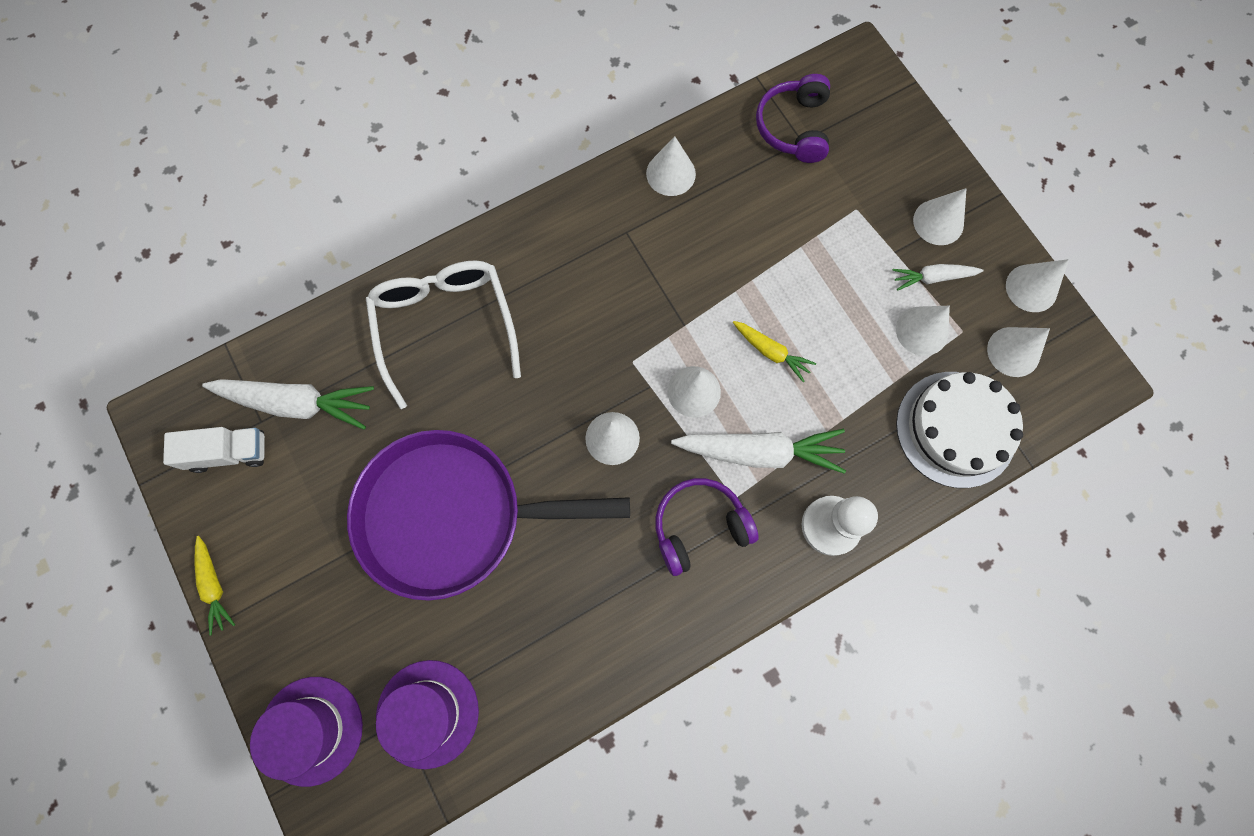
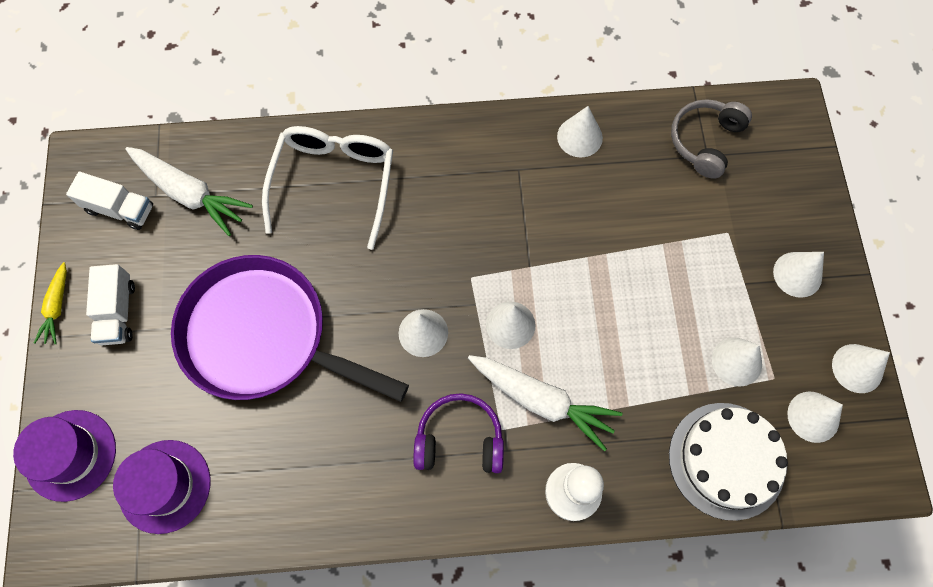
camera: 25 degrees right, 5 degrees down
(284, 561) = (118, 312): none -> white truck
(771, 352) = (593, 321): yellow carrot -> none
(793, 127) = (705, 141): purple headphones -> grey headphones
(932, 278) = (769, 320): white carrot -> none

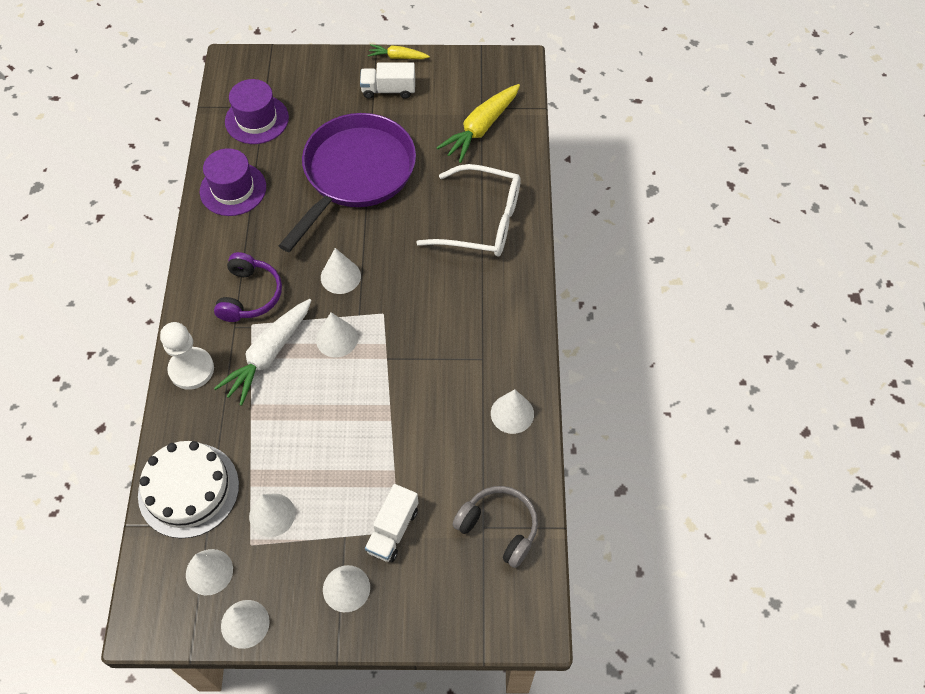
camera: 95 degrees right, 10 degrees down
(70, 455) = (289, 70): purple hat -> purple hat (233, 189)
(120, 209) = (472, 87): white truck -> white truck (393, 530)
(189, 193) = (481, 128): white carrot -> yellow carrot

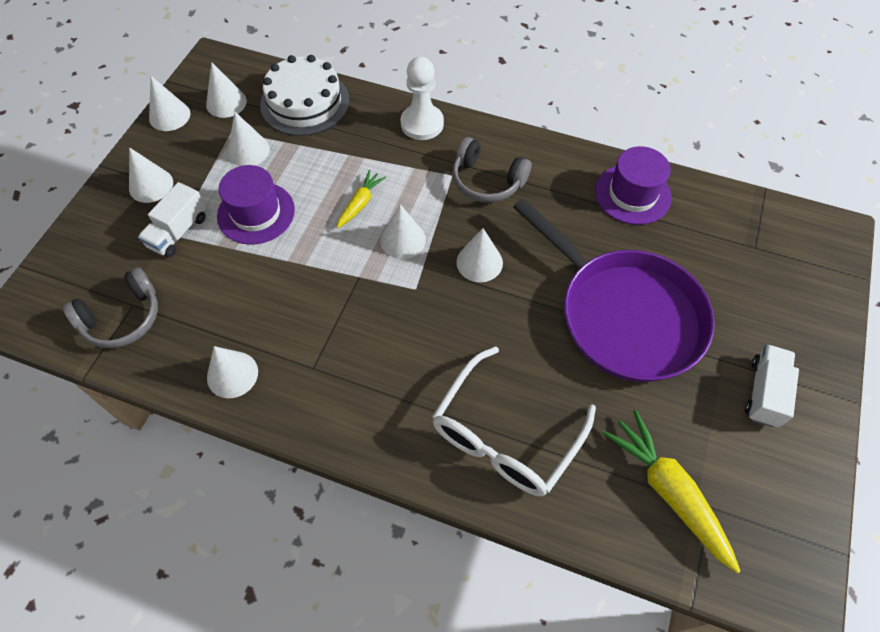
camera: 110 degrees right, 0 degrees up
(250, 295) = (487, 181): purple headphones -> grey headphones
(257, 119) = (735, 236): purple hat -> purple hat (256, 213)
(269, 355) = (410, 181): white carrot -> none
(393, 530) = (178, 231): white truck -> white truck turned 105 degrees counterclockwise
(398, 57) = (829, 423): yellow carrot -> yellow carrot (360, 203)

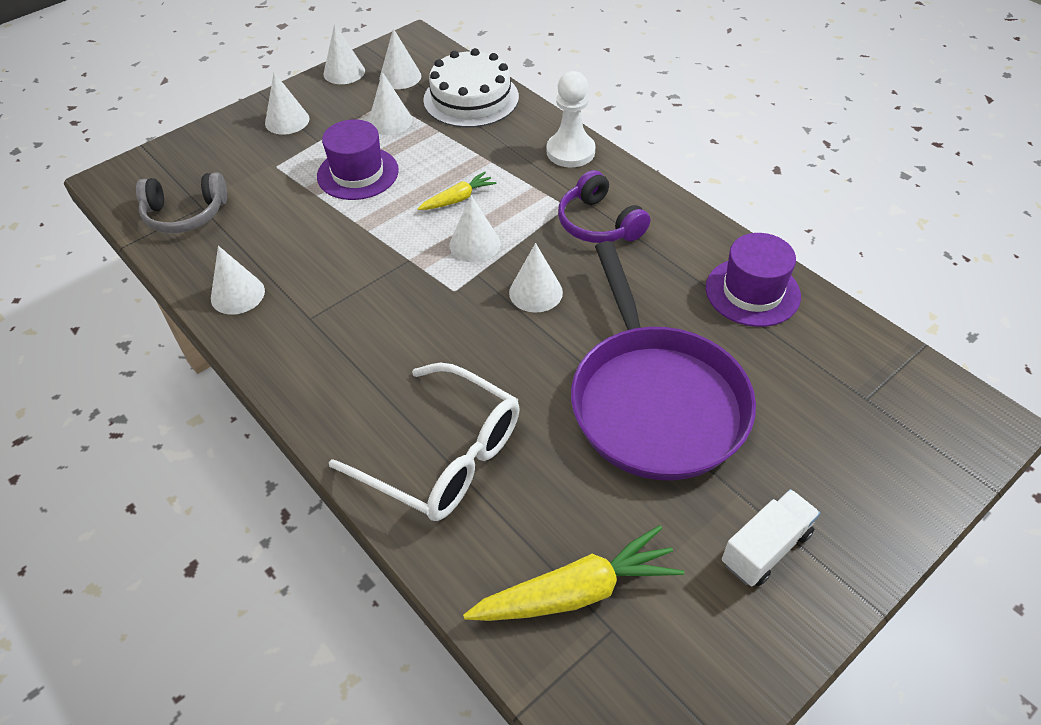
camera: 30 degrees right, 10 degrees down
(178, 231) = (281, 164): white truck -> none
(487, 181) = (599, 223): grey headphones -> purple headphones
(505, 435) = (443, 456): white glasses -> white glasses turned 120 degrees counterclockwise
(668, 492) = (576, 592): yellow carrot -> yellow carrot turned 75 degrees clockwise

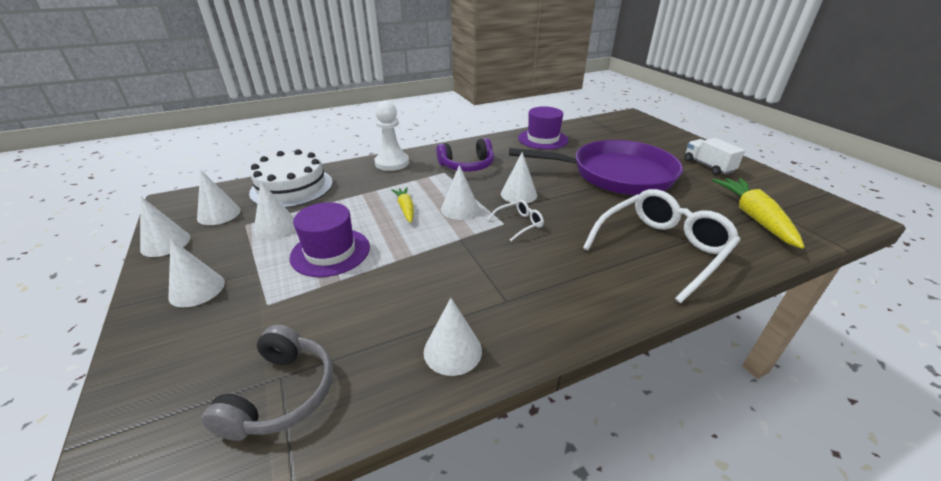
camera: 75 degrees left, 15 degrees down
(458, 305) = (519, 224): none -> white glasses

